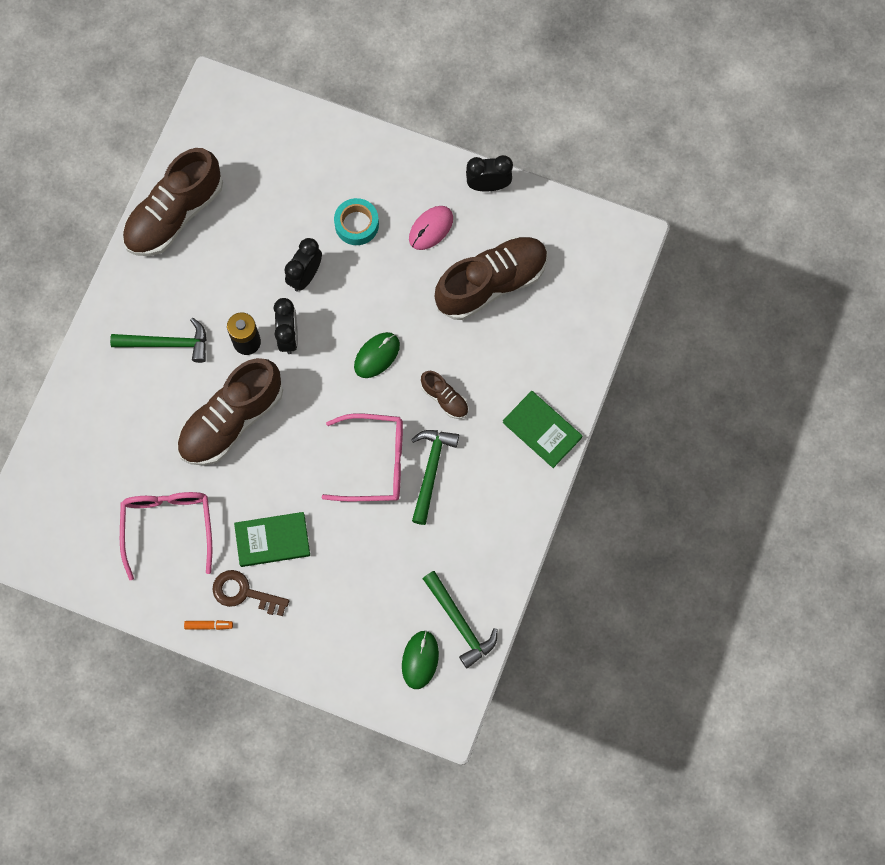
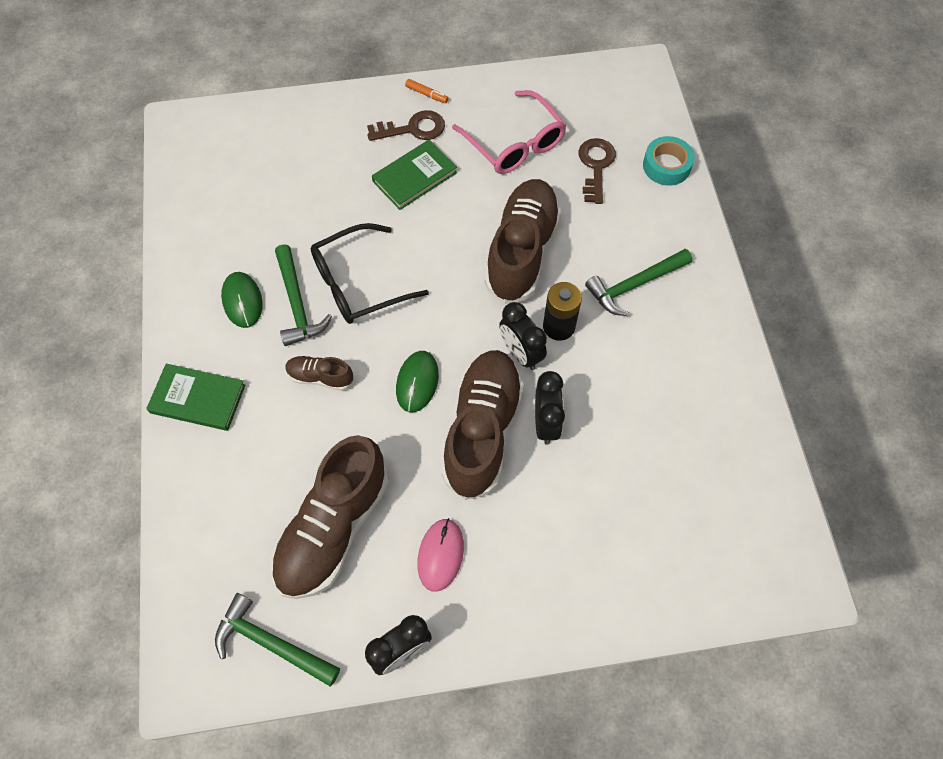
camera: 150 degrees right, 10 degrees down
(118, 465) = (596, 166): none -> brown key
(174, 215) = (729, 412): brown shoe -> brown shoe (482, 430)
(209, 625) = (427, 94): orange marker -> orange marker turned 120 degrees counterclockwise
(356, 224) = (528, 511): turquoise tape -> turquoise tape (666, 166)
(374, 462) = (358, 283): pink glasses -> black glasses
(420, 660) = (224, 153): green mouse -> green mouse (242, 301)
(460, 623) = (201, 195): green hammer -> green hammer (271, 643)

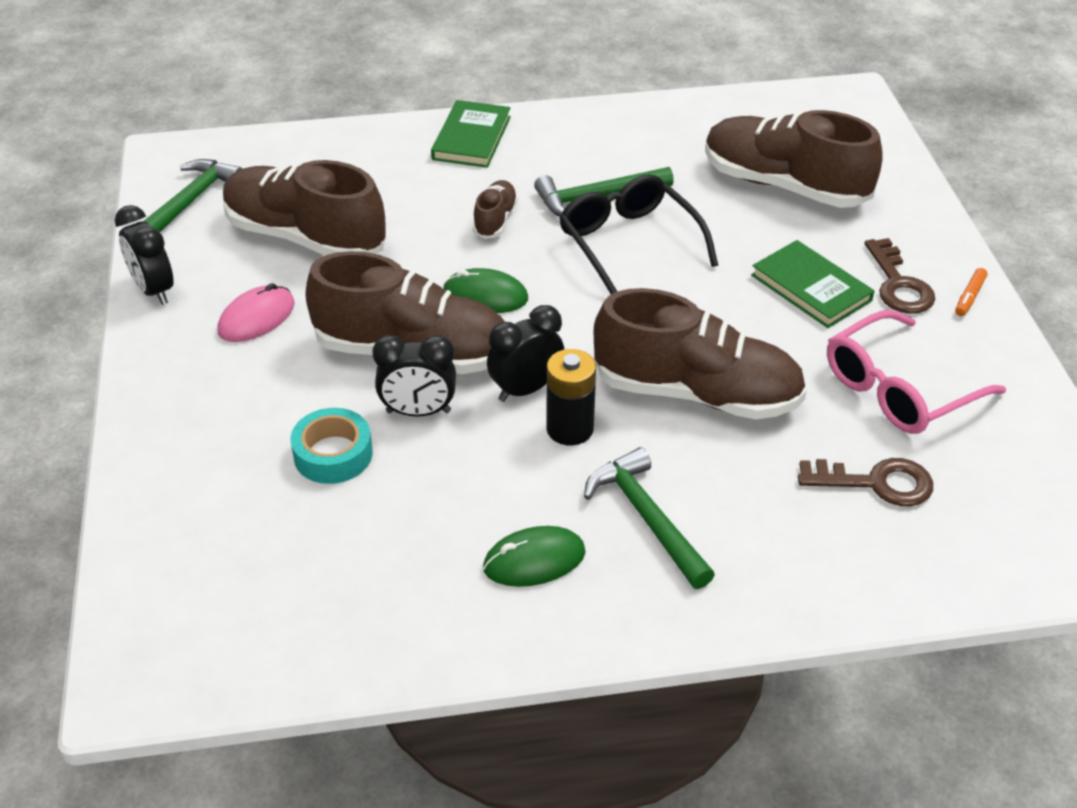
camera: 90 degrees right, 20 degrees down
(242, 301) = (598, 158): green mouse -> green mouse (534, 560)
(293, 179) = (784, 185): none -> brown shoe
(440, 555) = (256, 318): pink mouse -> pink mouse turned 60 degrees counterclockwise
(666, 166) = (899, 577): turquoise tape -> turquoise tape (333, 454)

